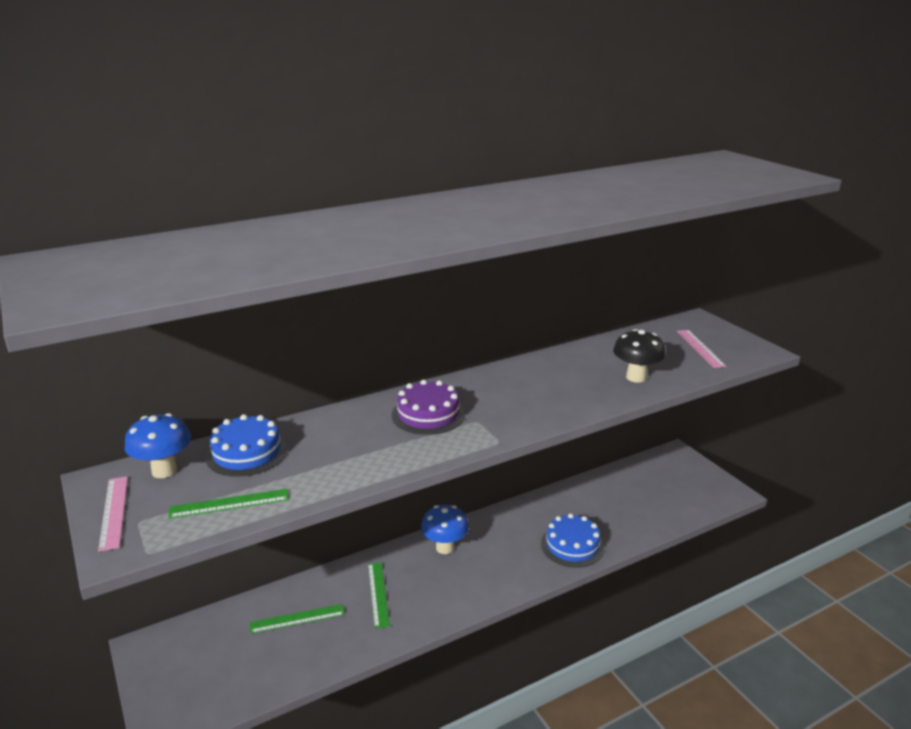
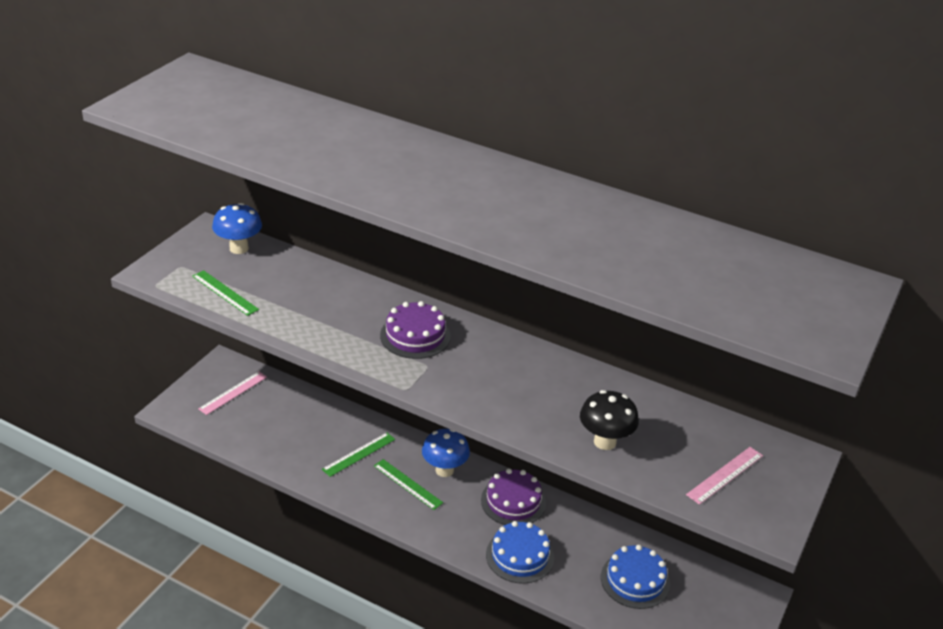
camera: 55 degrees right, 10 degrees up
(114, 512) = (183, 252): pink ruler -> pink ruler (233, 393)
(246, 452) = (287, 272): blue cake -> blue cake (635, 580)
(297, 618) = (301, 423): green ruler -> green ruler (408, 484)
(511, 524) = (513, 501): none -> purple cake

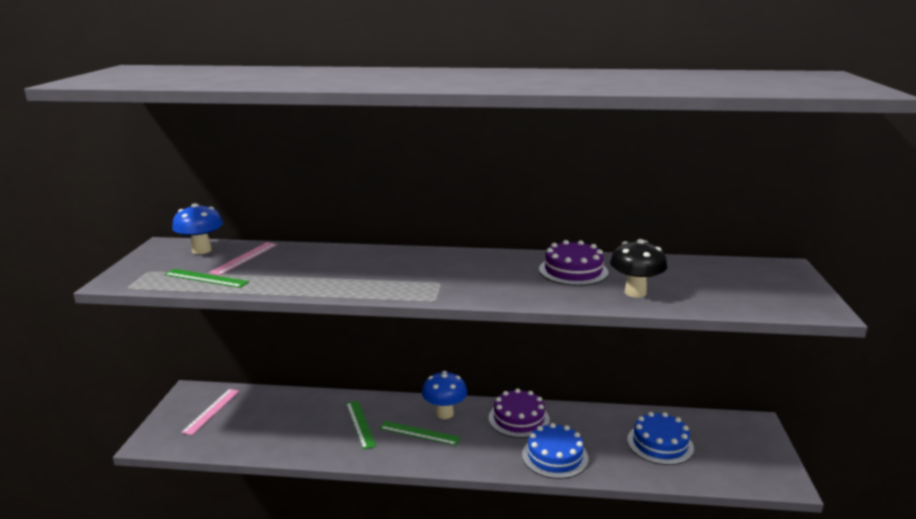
camera: 20 degrees left, 15 degrees down
(359, 454) = (360, 424): green ruler -> green ruler turned 45 degrees counterclockwise
(415, 336) = (411, 268): purple cake -> purple cake (573, 271)
(725, 475) = (747, 289): pink ruler -> pink ruler (244, 258)

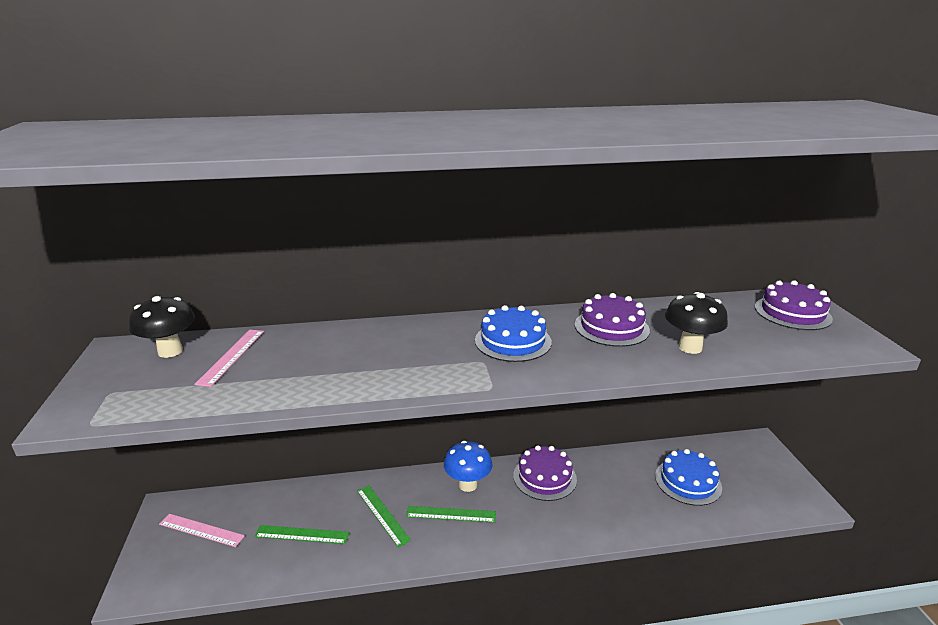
camera: 15 degrees left, 5 degrees up
(201, 250) = (170, 351): blue mushroom -> black mushroom
(206, 278) = (195, 394): green ruler -> green ruler (302, 534)
(211, 411) = (201, 530): pink ruler -> pink ruler turned 75 degrees counterclockwise
(555, 456) = (598, 516): blue cake -> blue cake (513, 341)
(765, 277) = (792, 313): none -> purple cake

